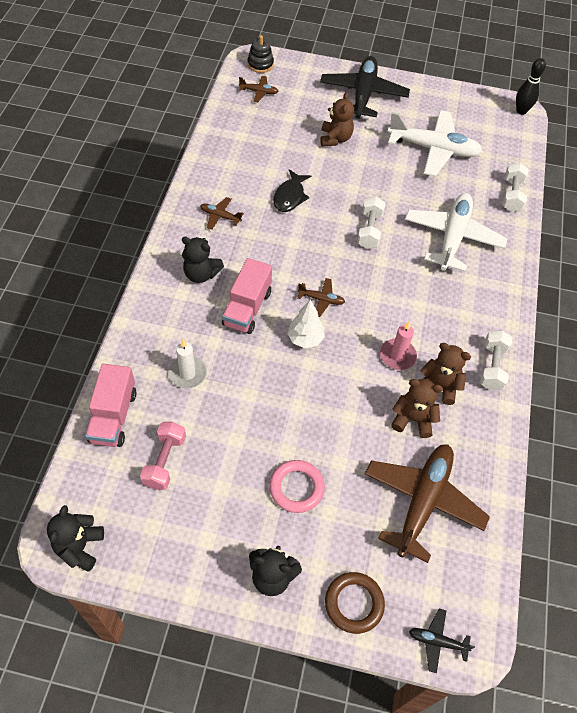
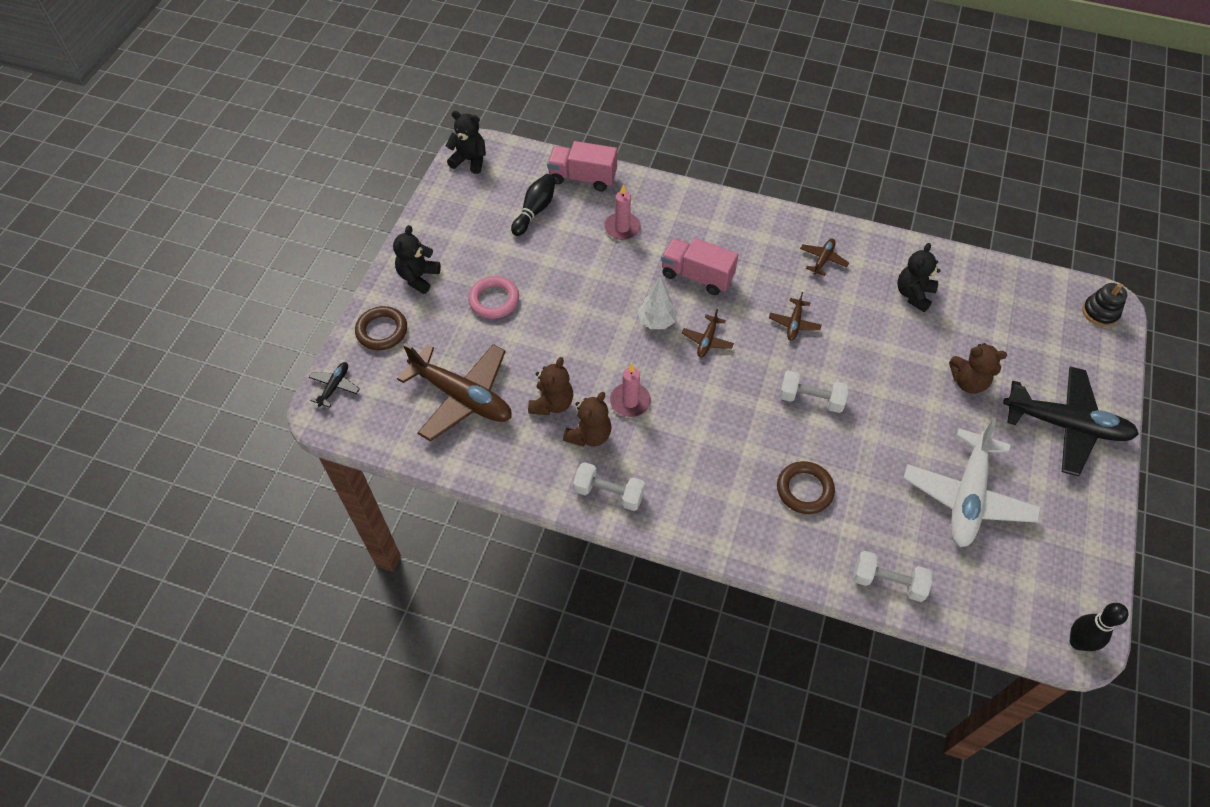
camera: 100 degrees right, 0 degrees up
(165, 461) = (535, 211): pink dumbbell -> black bowling pin
(187, 373) = (622, 228): white candle -> pink candle
(201, 274) = (741, 241): black teddy bear -> black teddy bear (913, 294)
(259, 92) = (1043, 307): brown plane -> brown plane (794, 323)
(290, 196) = (859, 325): black fish -> none
(452, 237) = (804, 490): white plane -> brown ring

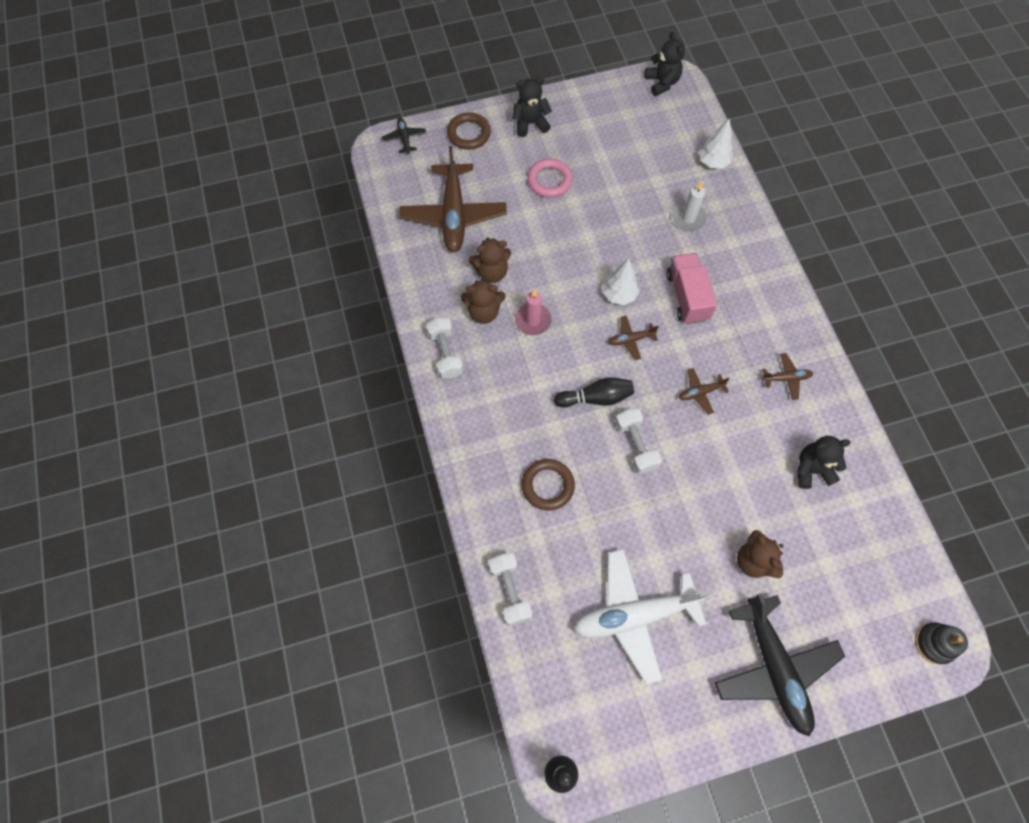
camera: 55 degrees right, 10 degrees up
(335, 386) = (404, 138): black plane -> black plane turned 90 degrees counterclockwise
(535, 211) = (652, 153): black bowling pin -> black bowling pin (596, 398)
(582, 178) = (713, 162): pink truck -> white tree
(622, 228) = (688, 218): pink candle -> white candle

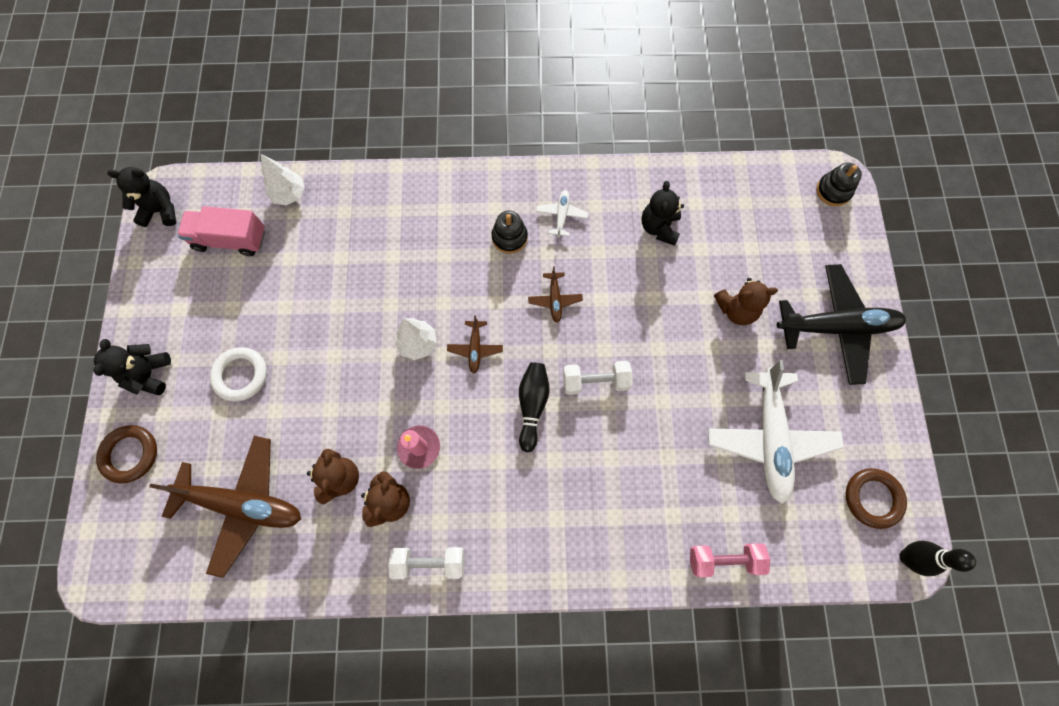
camera: 75 degrees left, 5 degrees up
(404, 138) = (99, 541): black plane -> none
(510, 591) = (724, 559): white dumbbell -> pink dumbbell
(547, 485) = (618, 486): brown ring -> brown ring (872, 498)
(549, 180) = (241, 375): pink ring -> white ring
(687, 296) = (443, 276): pink truck -> pink truck (230, 239)
(688, 218) = (349, 243): white candle -> none
(745, 340) = (509, 237): none -> black stacking toy
(786, 378) = (561, 215): brown plane -> white plane

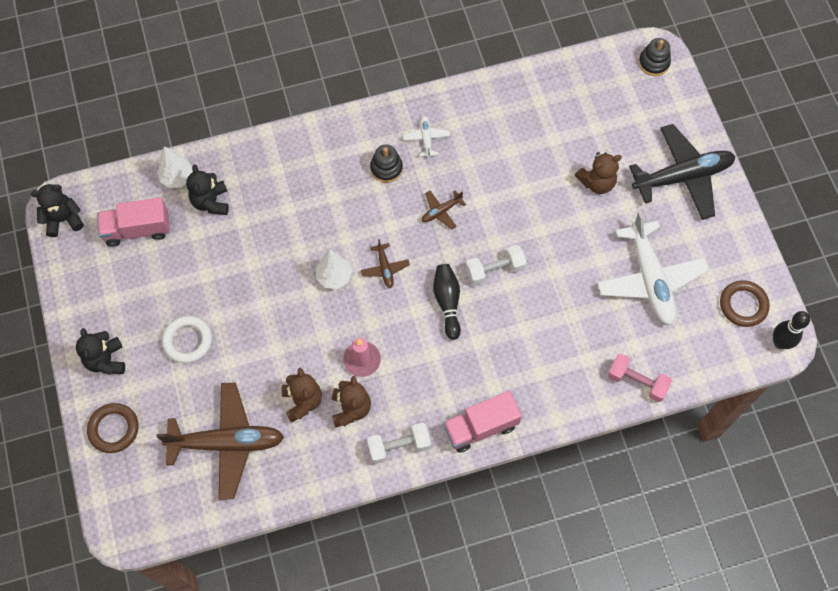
camera: 15 degrees left, 5 degrees down
(528, 564) = (480, 427): none -> pink truck
(555, 299) = (441, 211): brown plane -> brown plane turned 75 degrees clockwise
(659, 227) = (513, 129): black teddy bear -> black teddy bear (211, 202)
(724, 559) = (637, 382): pink dumbbell -> pink dumbbell turned 45 degrees clockwise

